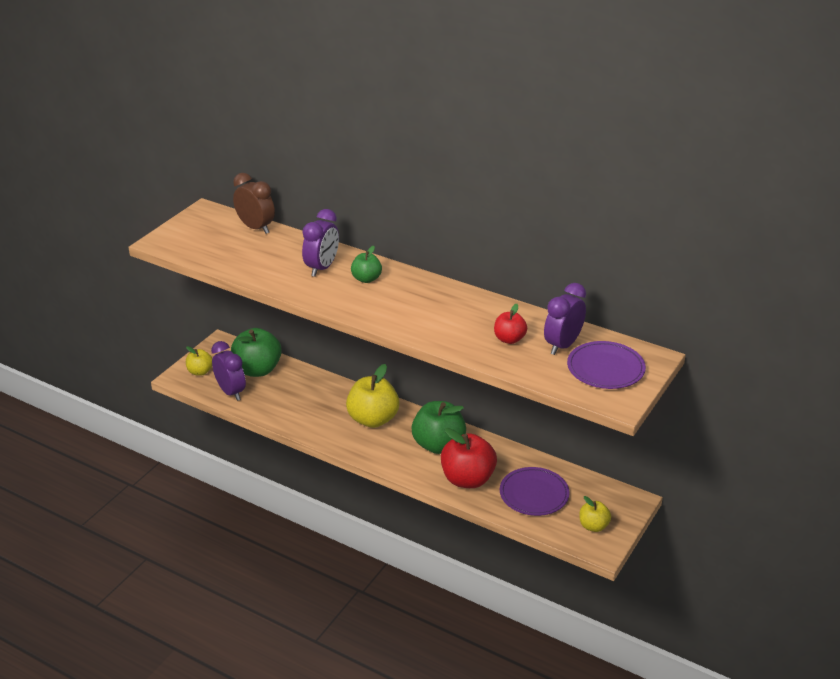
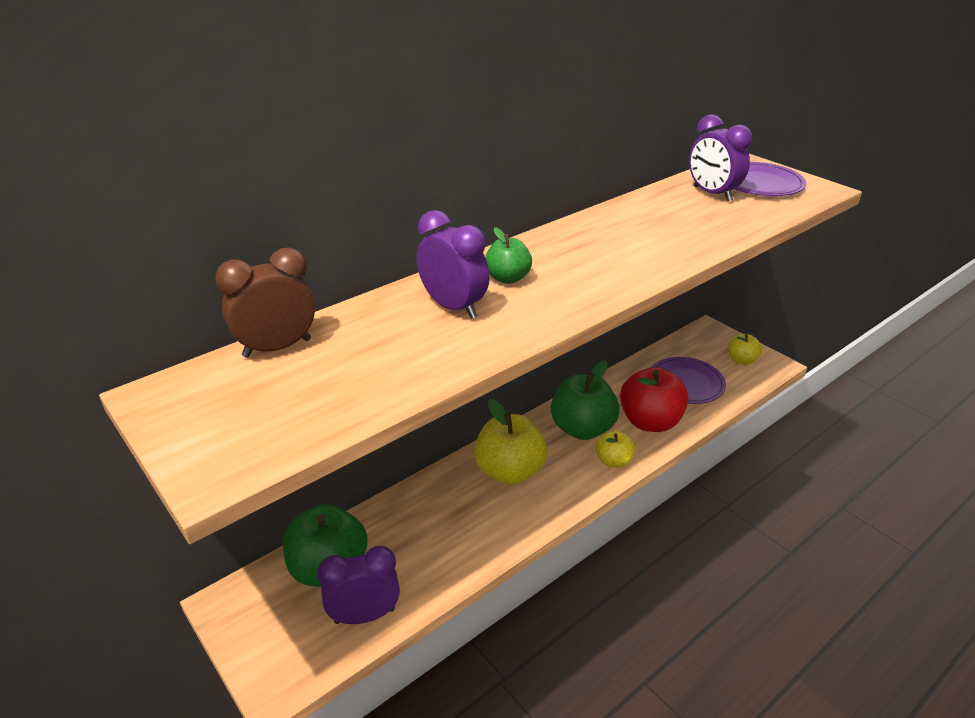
camera: 70 degrees left, 0 degrees up
(200, 371) = (282, 649): yellow apple -> yellow apple (613, 461)
(509, 339) = (692, 217): red apple -> none

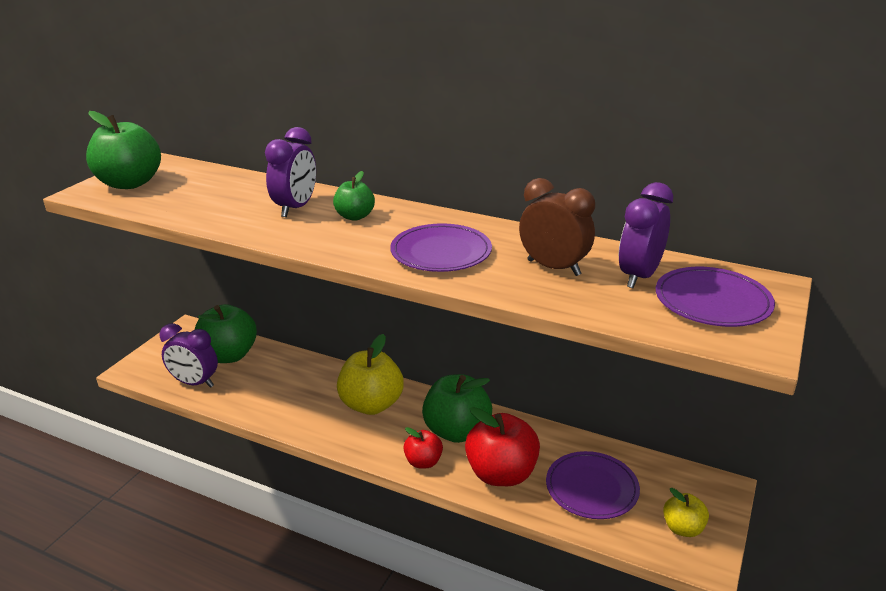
camera: 65 degrees right, 5 degrees down
(228, 424) = (130, 183): none -> green apple
(277, 348) = (213, 173): brown clock -> brown clock (553, 268)
(364, 615) = (194, 383): purple clock -> purple clock turned 150 degrees clockwise
(613, 461) = (423, 462): yellow apple -> red apple
(622, 254) = (441, 252): none -> purple plate

